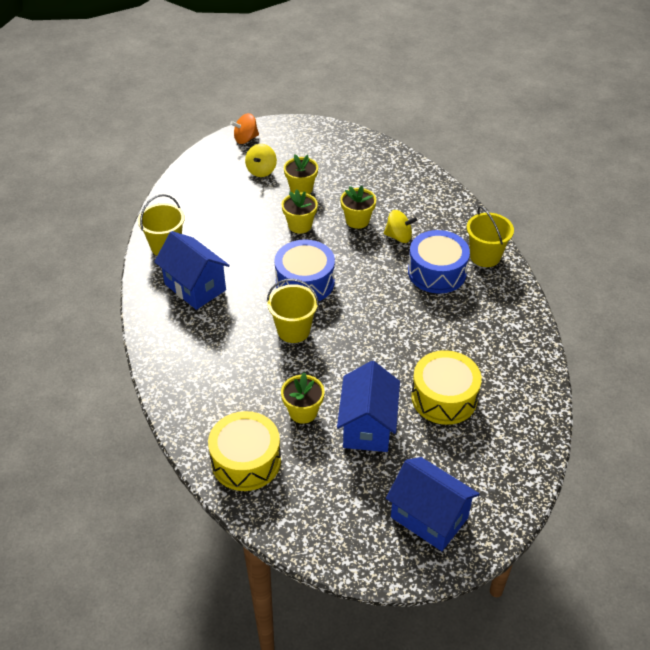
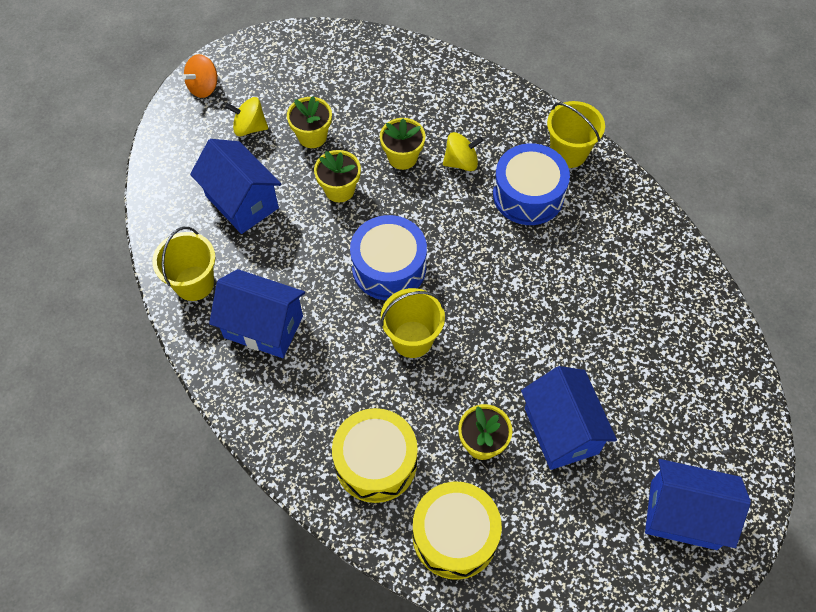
camera: 25 degrees left, 15 degrees up
(228, 211) = (242, 202): none -> blue house
(261, 170) = (249, 127): yellow spinning top -> yellow spinning top turned 105 degrees clockwise
(444, 397) = (621, 357): yellow drum -> yellow drum (376, 462)

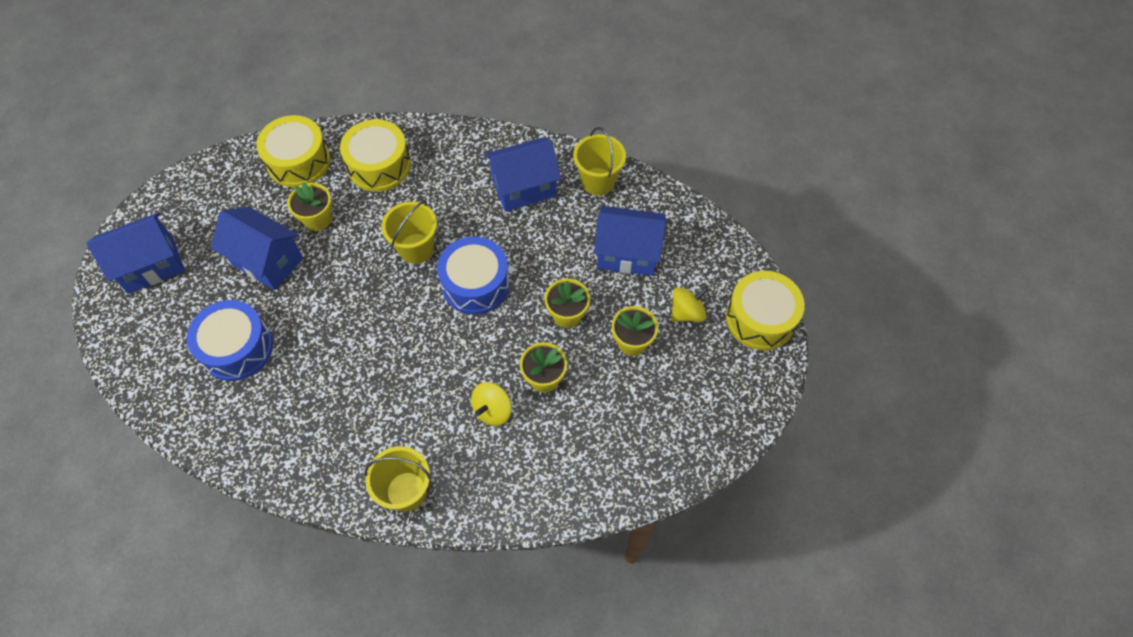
camera: 140 degrees right, 0 degrees up
(204, 87) = (760, 318): orange spinning top -> yellow drum
(528, 195) = (413, 422): blue drum -> blue drum (237, 348)

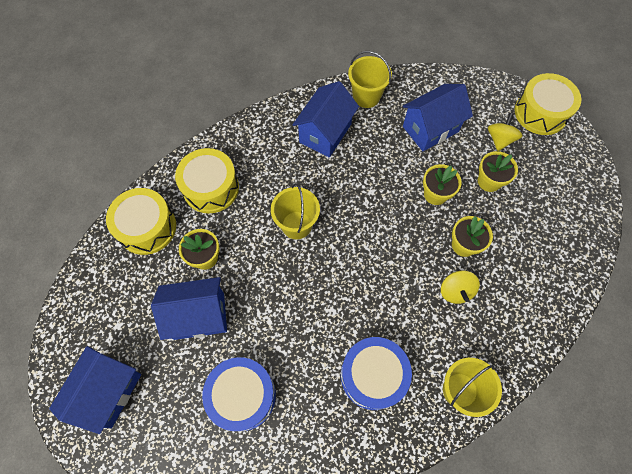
camera: 40 degrees left, 5 degrees up
(475, 284) = (360, 218): blue drum -> blue drum (373, 375)

